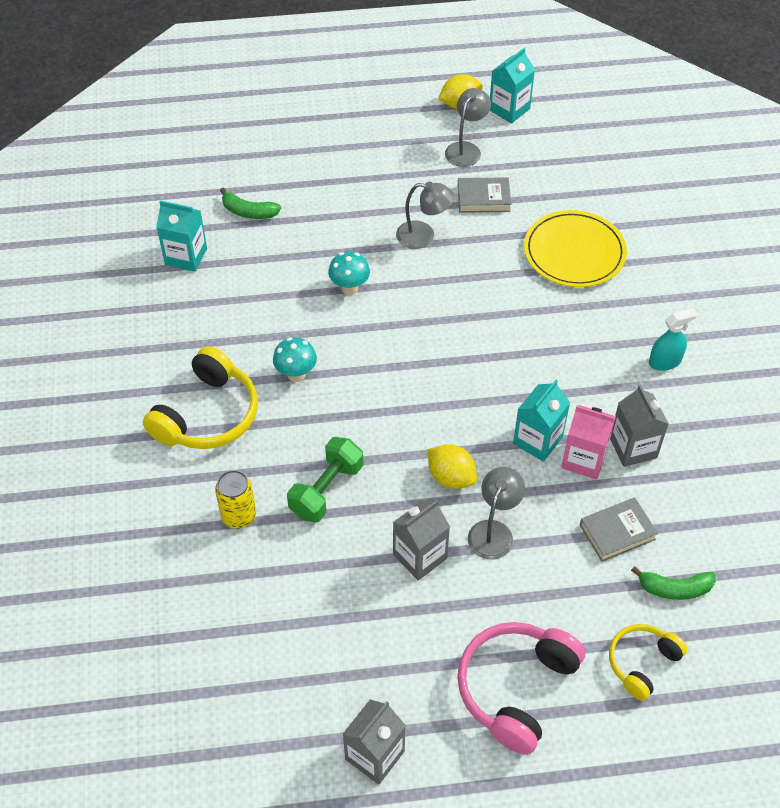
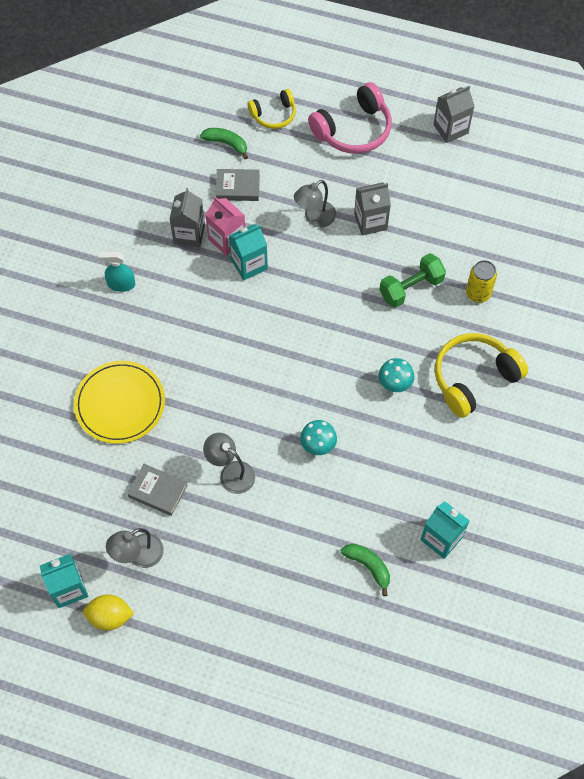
camera: 155 degrees left, 10 degrees up
(451, 477) = (322, 263): yellow lemon -> none

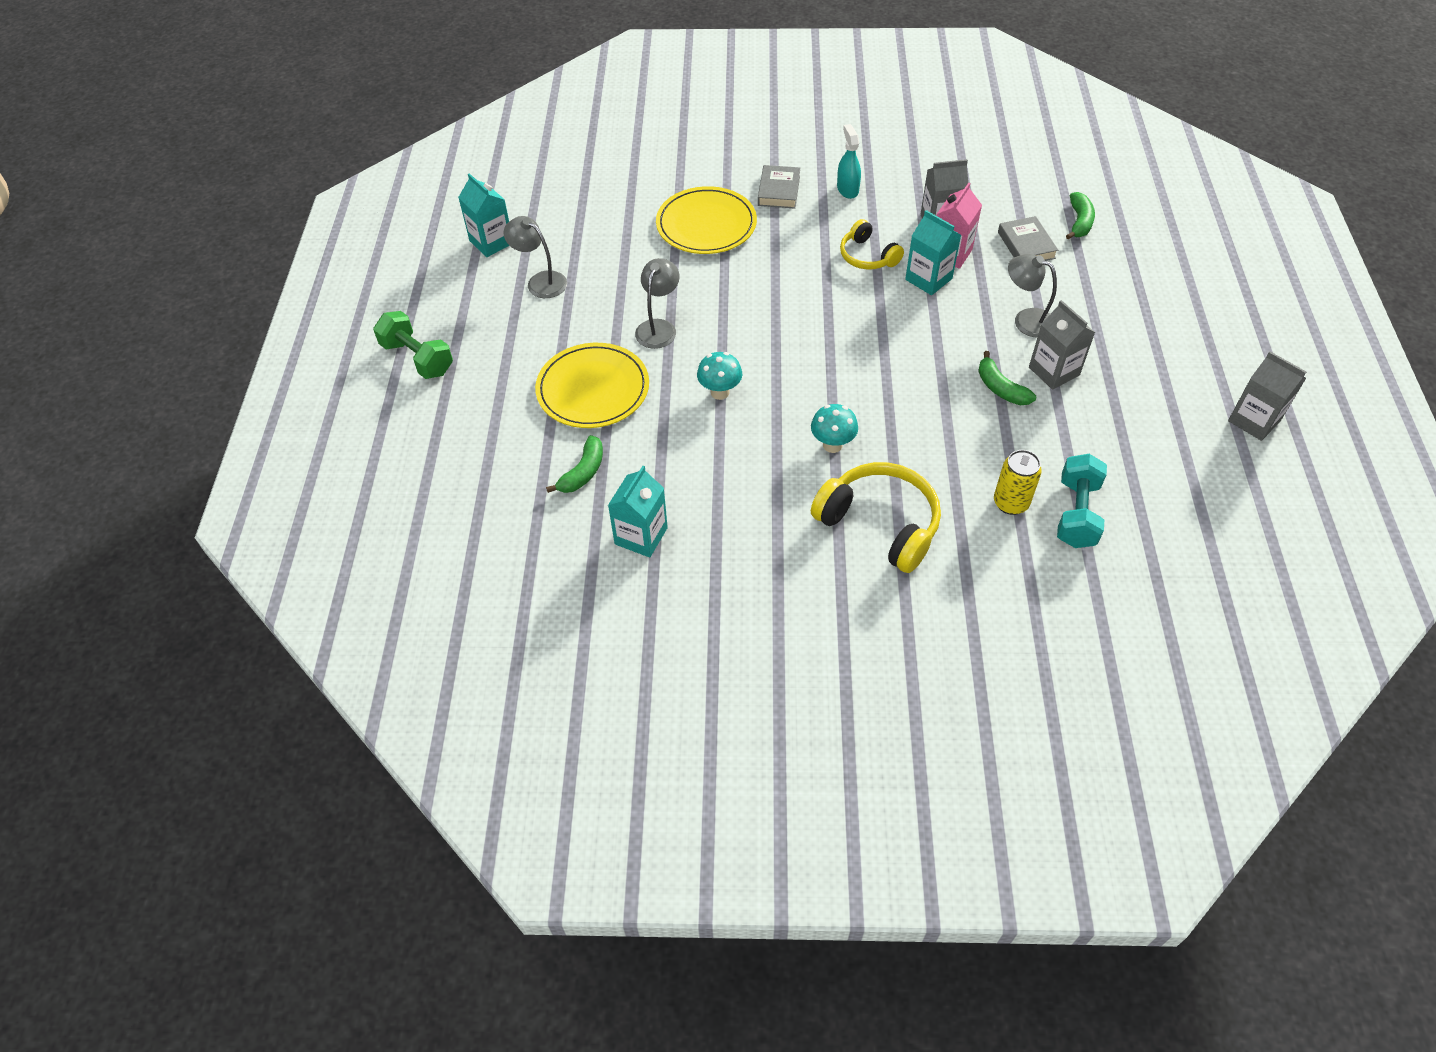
camera: 75 degrees right, 10 degrees down
(110, 617) = (469, 278): yellow lemon -> none
(158, 491) = (617, 277): grey book -> grey book (779, 191)
(274, 115) = (1148, 250): yellow headphones -> yellow headphones (867, 256)
(283, 540) = (593, 389): none -> yellow plate
(353, 130) = (1179, 325): pink headphones -> none
(375, 260) = (1000, 388): none -> green banana
(411, 288) = (979, 431): green dumbbell -> green dumbbell (417, 358)
(497, 259) = (1076, 513): none -> turquoise dumbbell

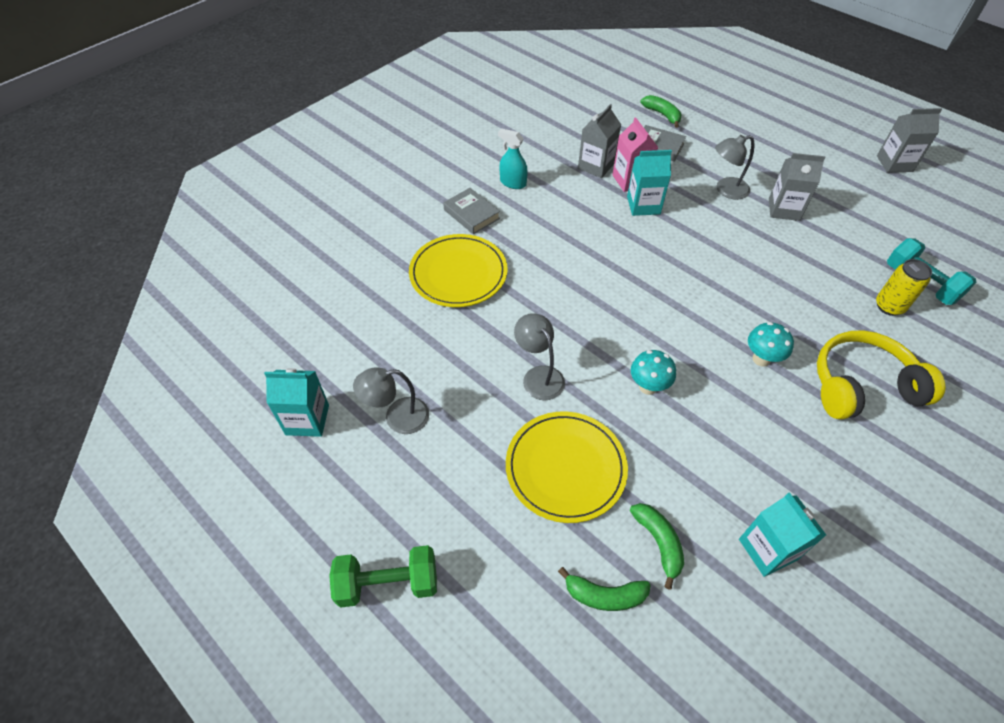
camera: 50 degrees left, 0 degrees up
(867, 256) = (589, 217): yellow headphones -> none
(1000, 388) = (778, 241): green banana -> green banana (604, 595)

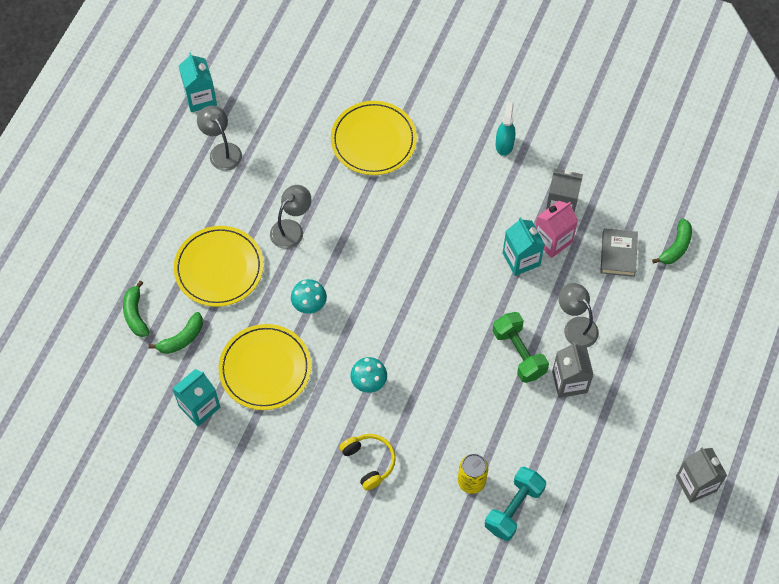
camera: 70 degrees right, 10 degrees up
(388, 583) = (104, 192): green dumbbell -> green dumbbell (519, 353)
(471, 214) = (448, 126): grey book -> none
(723, 456) = (265, 369): none -> yellow plate
(862, 385) = (369, 462): yellow headphones -> yellow headphones, size x0.60

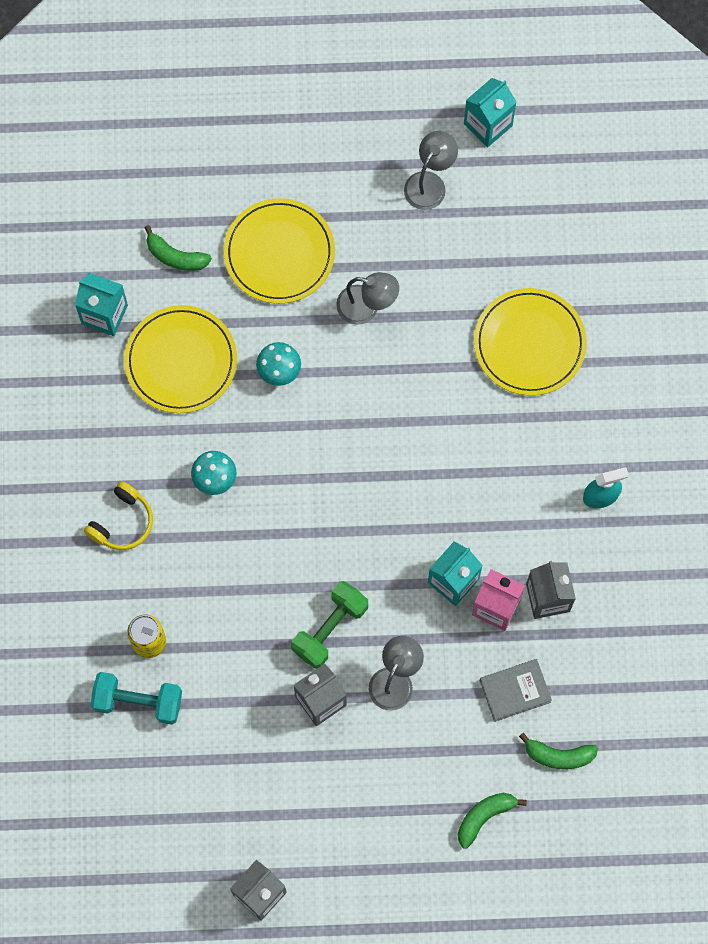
camera: 65 degrees right, 10 degrees up
(135, 314) = (181, 194): green banana -> green banana (484, 817)

